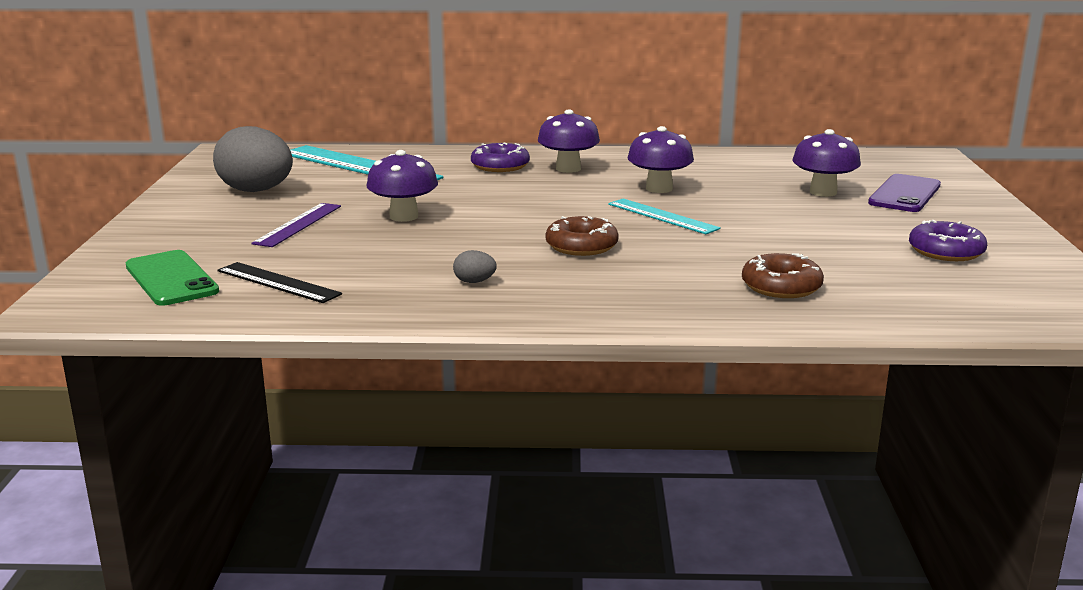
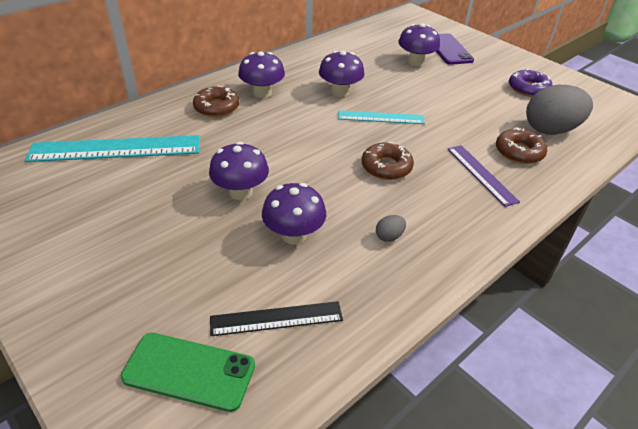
camera: 45 degrees left, 20 degrees up
(256, 191) = (79, 218): grey egg -> grey egg (550, 130)
(298, 224) = (180, 242): purple ruler -> purple ruler (481, 174)
(392, 251) = (294, 235): none -> purple mushroom
(500, 166) = (216, 107): purple donut -> brown donut

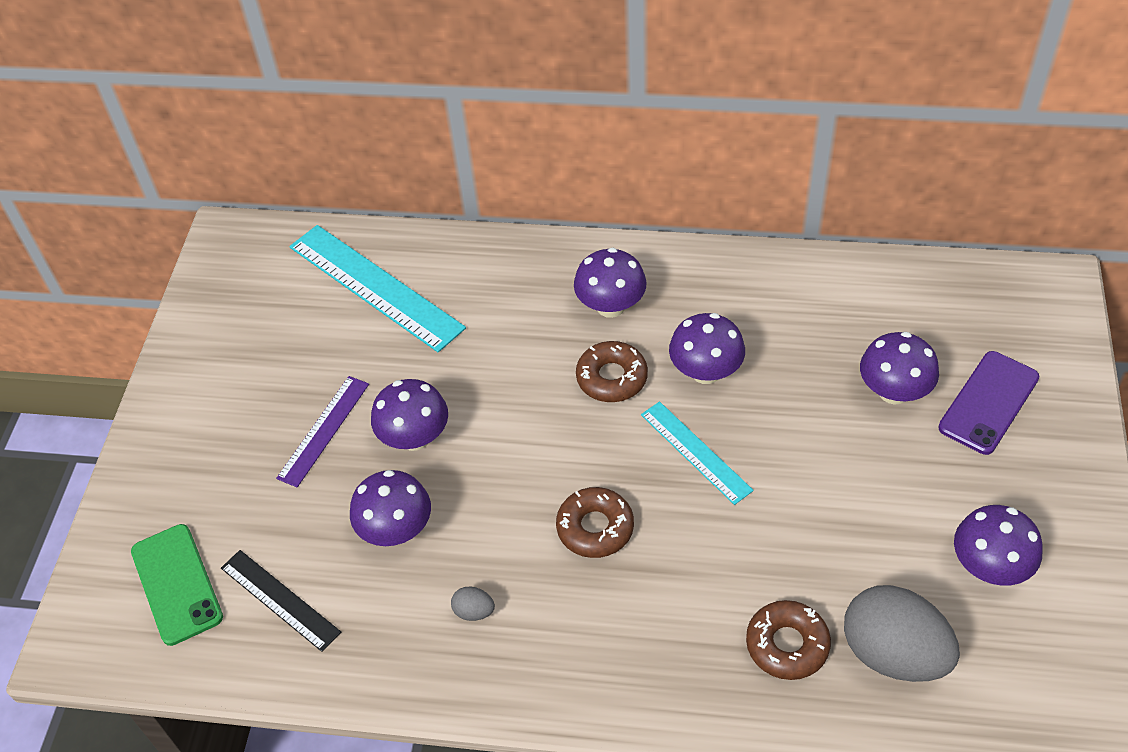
camera: 55 degrees right, 10 degrees up
(216, 107) = (533, 294): brown donut -> brown donut (612, 378)
(481, 174) = (686, 631): purple ruler -> purple ruler (324, 430)
(528, 89) = (989, 567): purple donut -> purple mushroom

